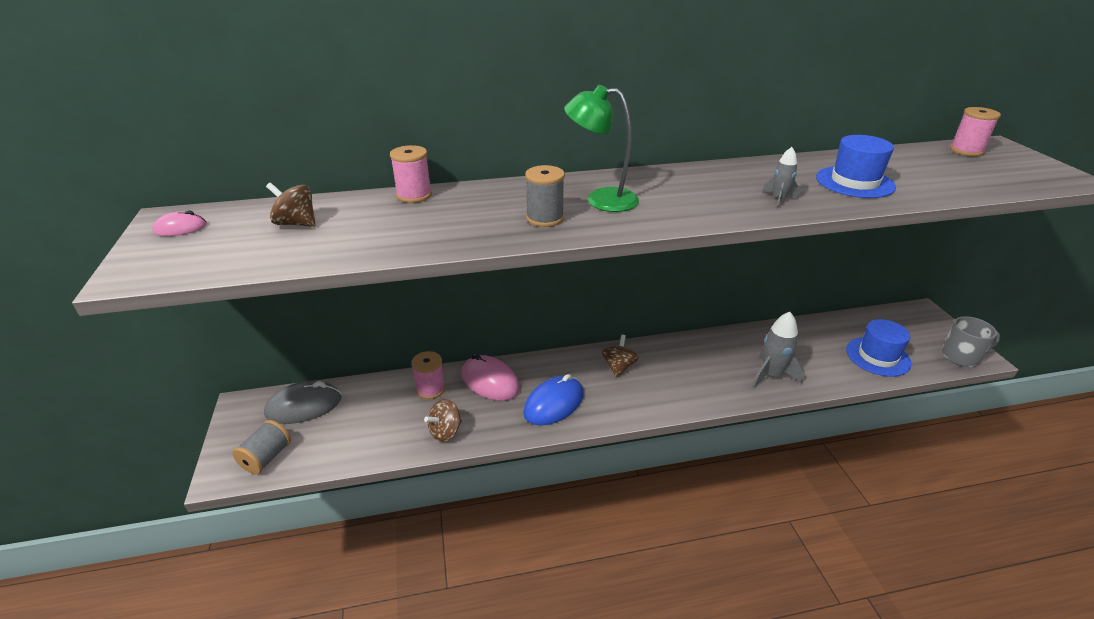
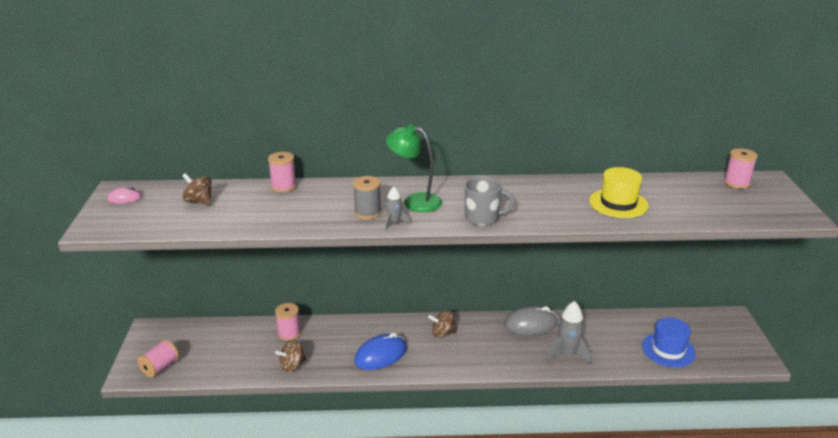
camera: 10 degrees right, 5 degrees down
(266, 458) = (160, 367): grey spool -> pink spool
(304, 406) = (193, 335): grey mouse -> grey mouse (530, 324)
(490, 381) = (336, 333): pink mouse -> none
(618, 367) = (442, 333): brown spinning top -> brown spinning top turned 120 degrees counterclockwise
(779, 199) = (548, 212): grey rocket -> grey rocket (394, 223)
(854, 182) = (618, 203): blue hat -> yellow hat
(961, 357) = (744, 358): grey mug -> grey mug (483, 218)

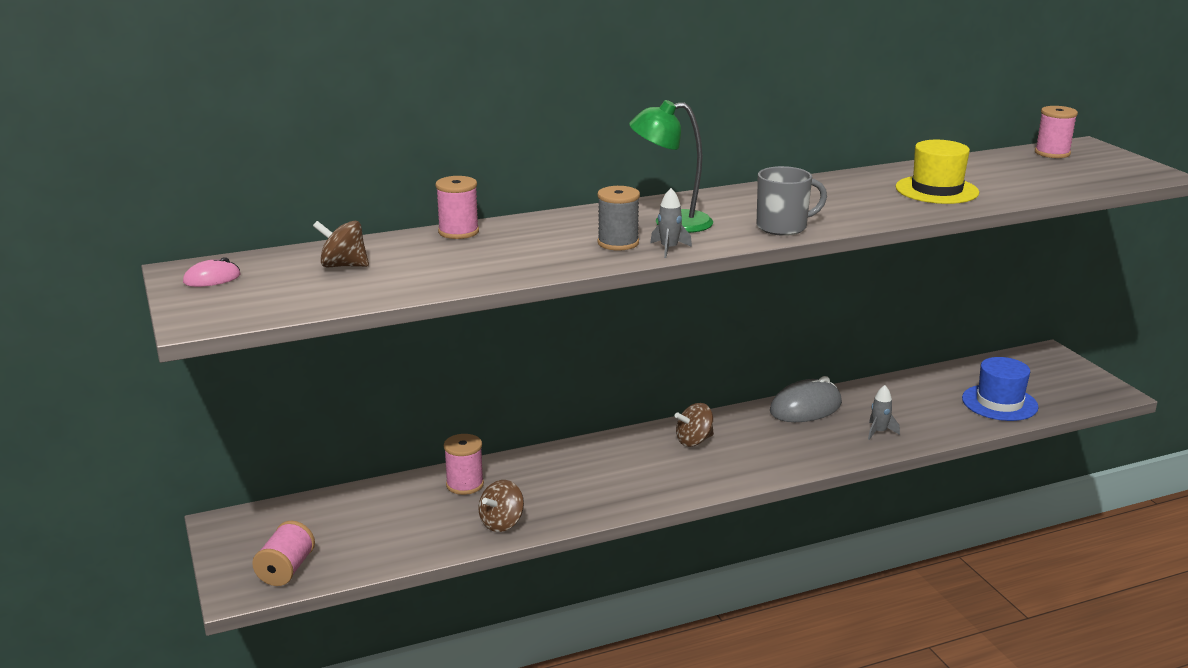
camera: 20 degrees left, 5 degrees down
(380, 355) = (625, 484): blue mouse -> none
(567, 354) = (879, 432): grey rocket -> grey rocket, size x0.55

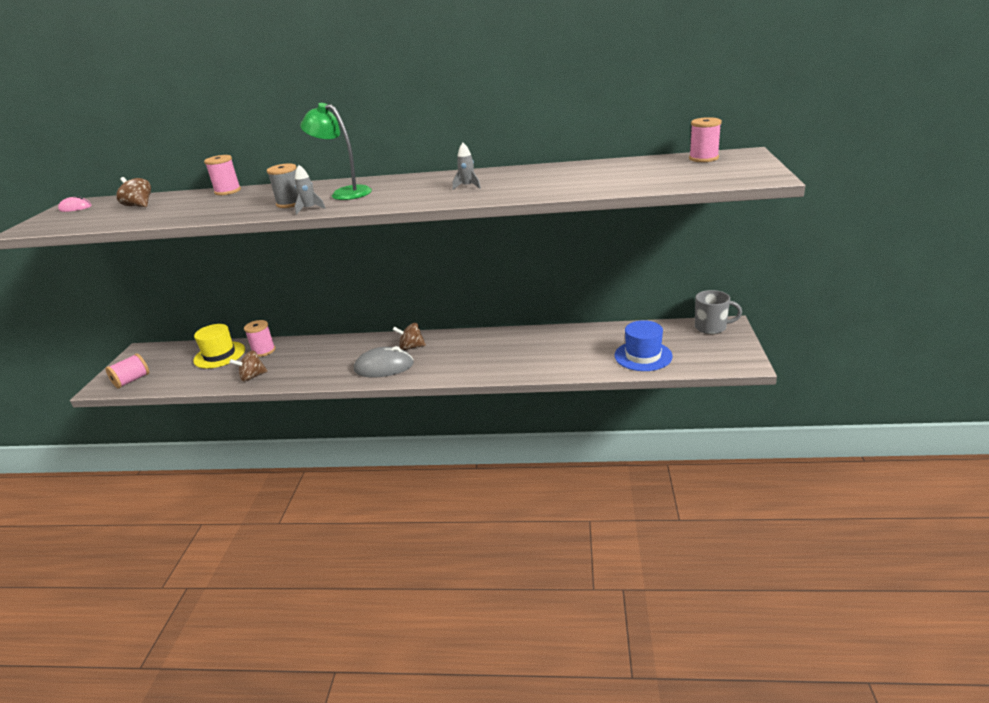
camera: 30 degrees right, 5 degrees up
(783, 227) = (403, 200): grey mug -> grey mug (711, 327)
(805, 408) = (504, 337): grey mouse -> grey mouse (384, 367)
(879, 432) = (531, 362): grey rocket -> grey rocket (468, 186)
(936, 190) = (557, 181): yellow hat -> yellow hat (219, 355)

